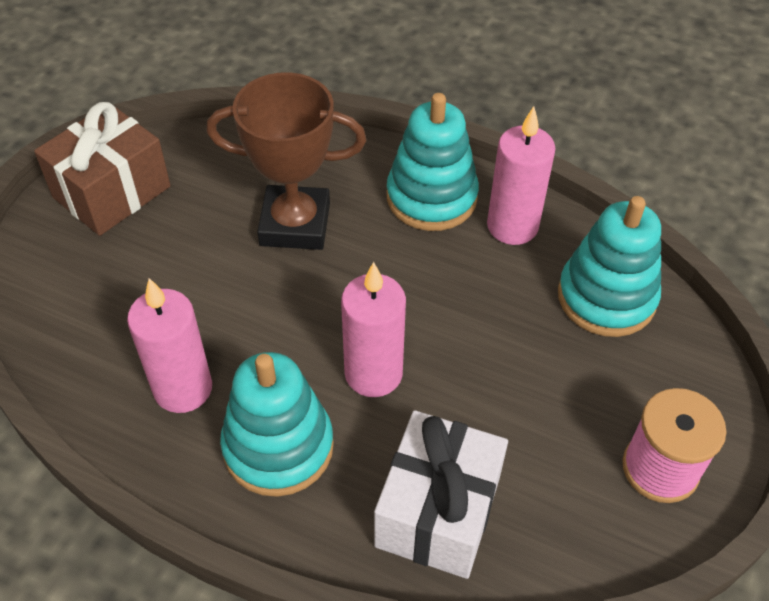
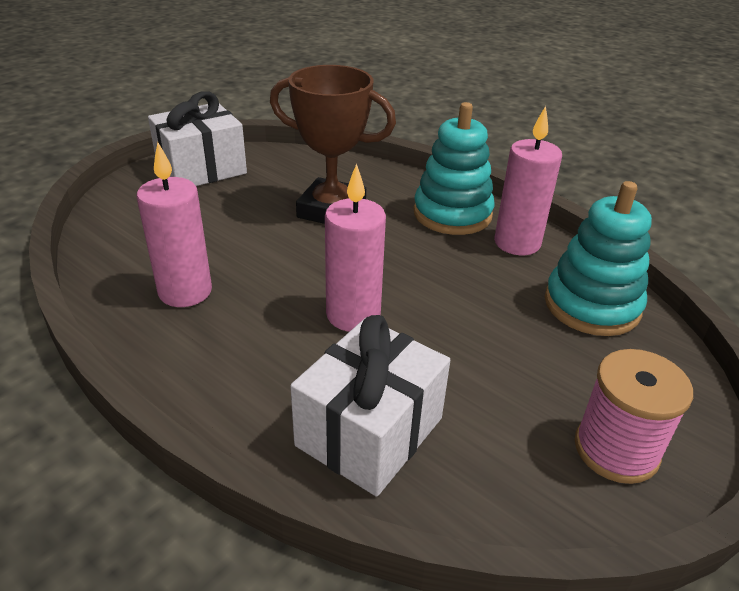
camera: 15 degrees right, 15 degrees down
(112, 192) = (201, 169): brown gift -> white gift
(278, 446) = (243, 348): turquoise stacking toy -> none

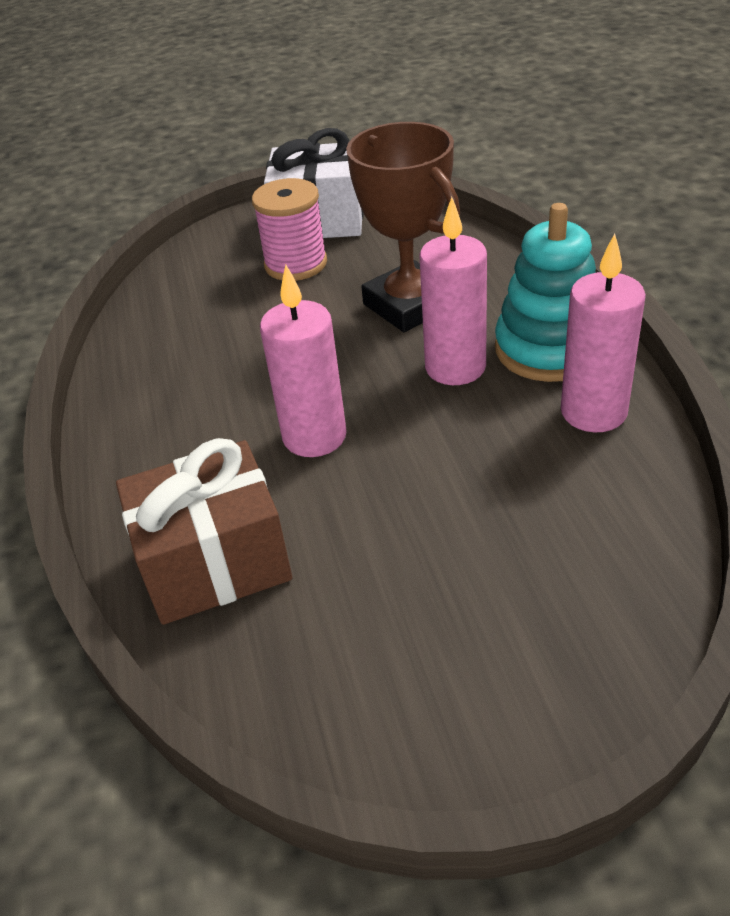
camera: 40 degrees right, 5 degrees up
(185, 292) = (186, 357): pink candle -> pink candle (455, 367)
(369, 432) = (214, 562): white gift -> brown gift
(591, 305) = (604, 525): turquoise stacking toy -> none
(616, 450) = (439, 699): pink spool -> pink spool (296, 264)

